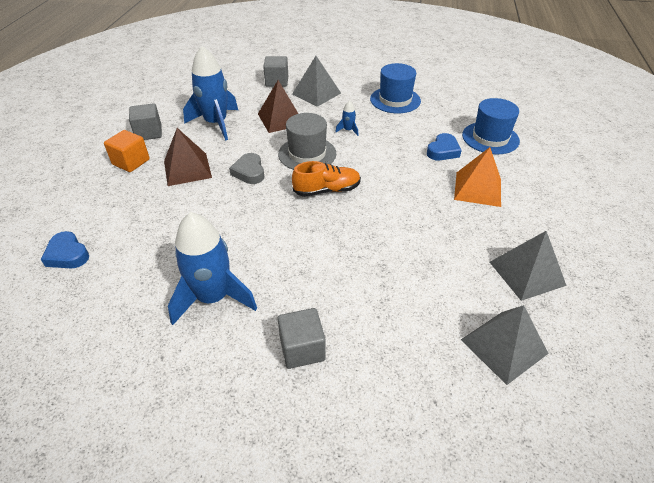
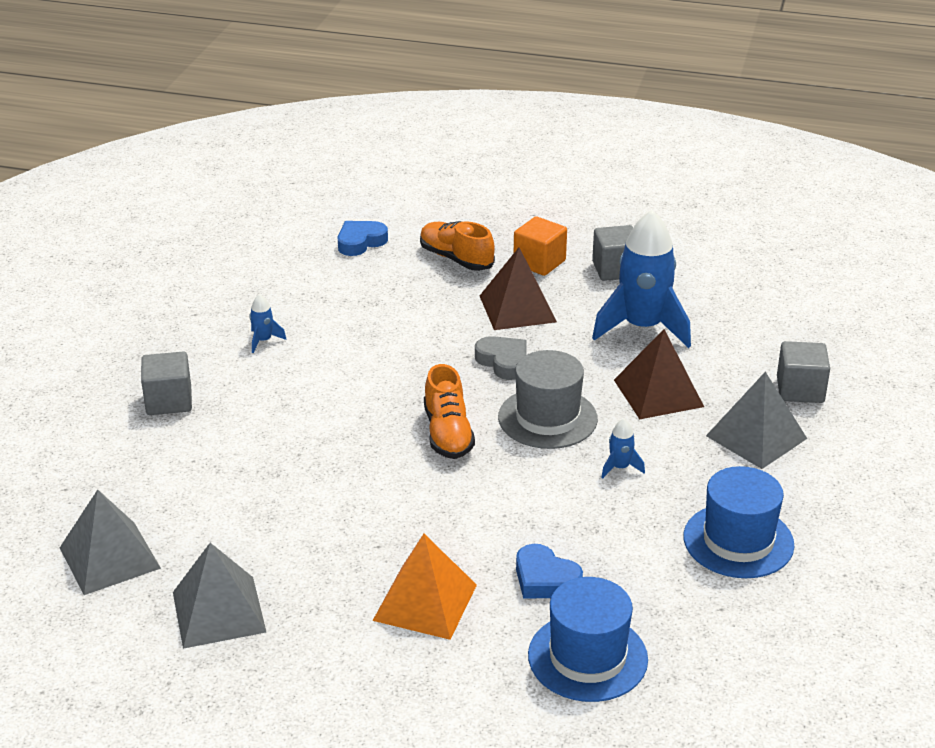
camera: 95 degrees right, 10 degrees down
(113, 199) = (456, 259): none -> orange shoe
(213, 297) = (263, 341): blue rocket -> blue rocket, size x0.41
(249, 172) = (503, 362): grey heart -> grey heart turned 60 degrees clockwise

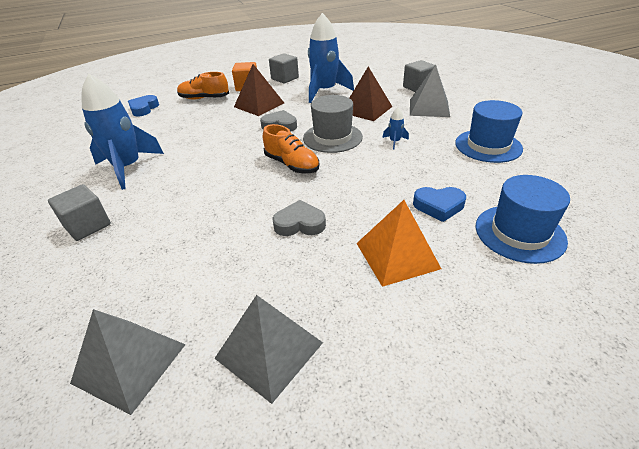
camera: 35 degrees left, 5 degrees up
(263, 341) = (128, 168): blue rocket -> blue rocket, size x2.45
(370, 514) = (300, 224): none -> grey heart

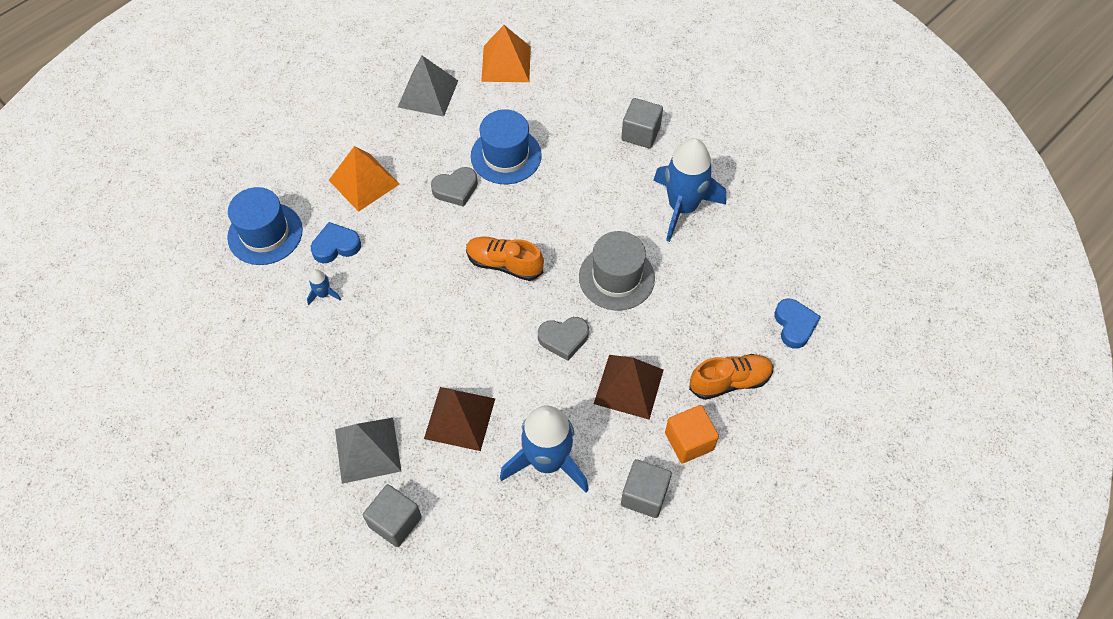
camera: 155 degrees right, 20 degrees up
(129, 363) = (506, 63): grey pyramid -> orange pyramid
(332, 137) = (480, 330): grey hat -> grey hat (616, 277)
(394, 142) = (400, 343): blue rocket -> blue rocket (324, 294)
(488, 146) = (285, 366): blue hat -> blue hat (506, 156)

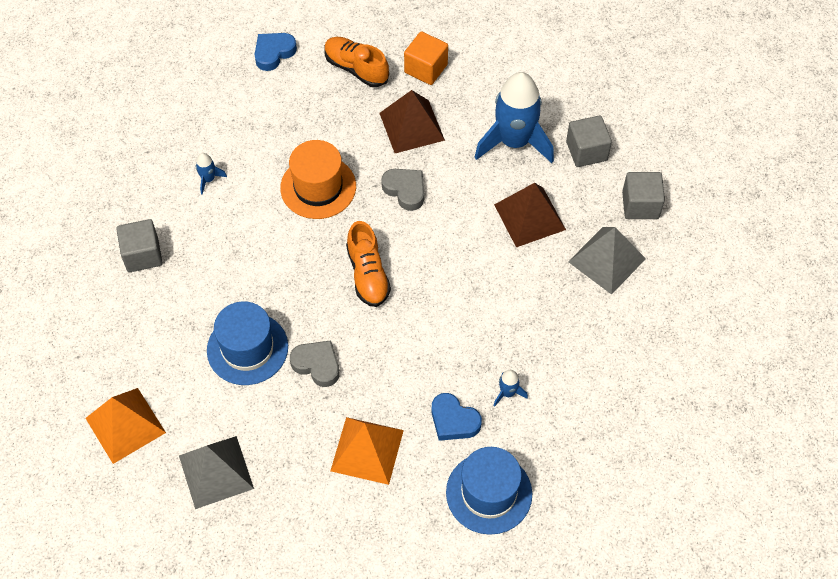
camera: 125 degrees left, 0 degrees up
(616, 277) = (318, 187): grey hat -> orange hat
(644, 495) = (489, 73): grey cube -> grey cube (586, 151)
(682, 207) = (208, 179): blue rocket -> blue rocket, size x0.41

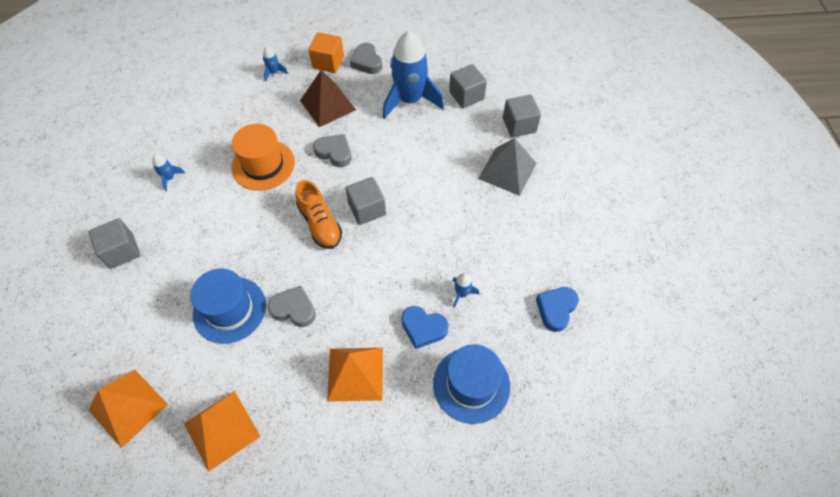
camera: 15 degrees left, 0 degrees up
(216, 472) = (222, 430): grey pyramid -> orange pyramid
(273, 53) = (206, 74): blue heart -> blue heart (556, 309)
(356, 68) = (274, 73): orange shoe -> blue rocket
(426, 269) = (367, 209): none -> grey cube
(474, 78) = (367, 62): none -> grey heart
(529, 217) = (438, 152): brown pyramid -> none

